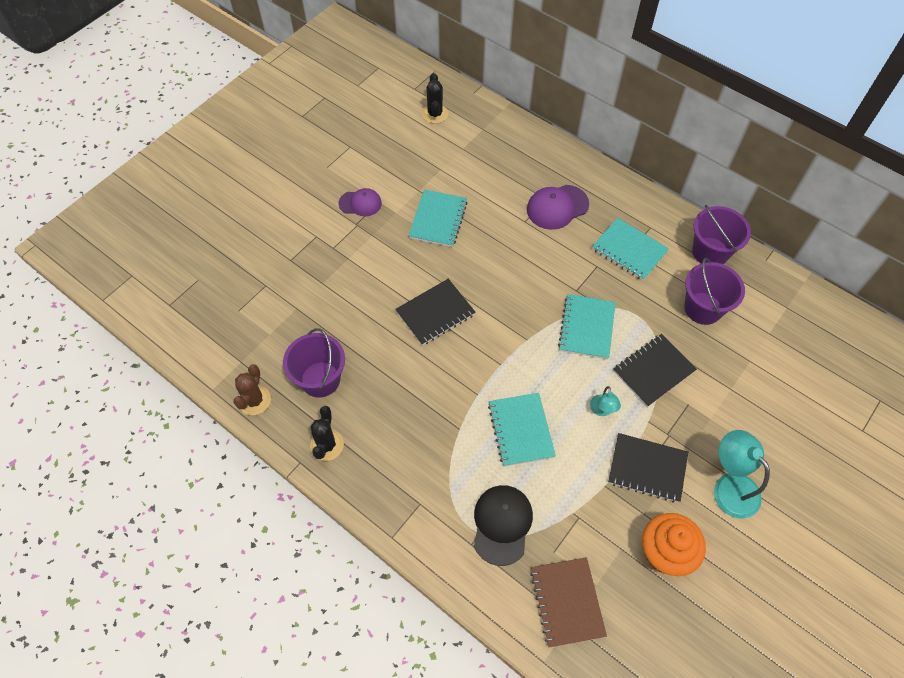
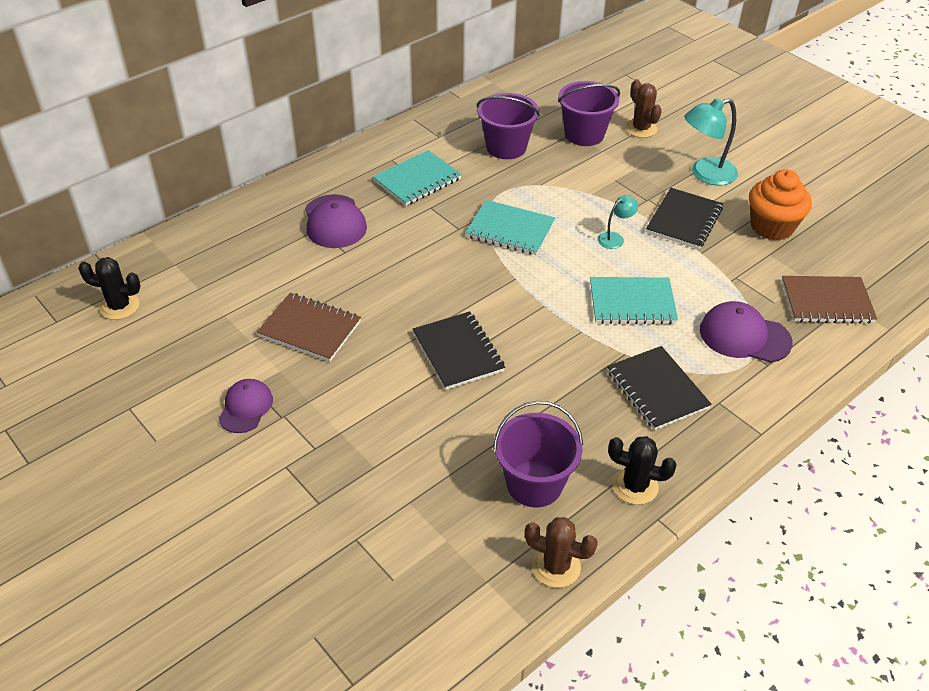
camera: 80 degrees left, 15 degrees down
(438, 219) = (310, 329): turquoise notebook -> brown notebook
(502, 524) = (744, 336): black cap -> purple cap
(602, 410) = (615, 238): turquoise lamp -> turquoise lamp turned 45 degrees counterclockwise
(653, 371) = (573, 194): black notebook -> black notebook (657, 390)
(710, 252) = (438, 128): purple bucket -> purple bucket (584, 134)
(783, 421) = (641, 129): none -> brown cactus

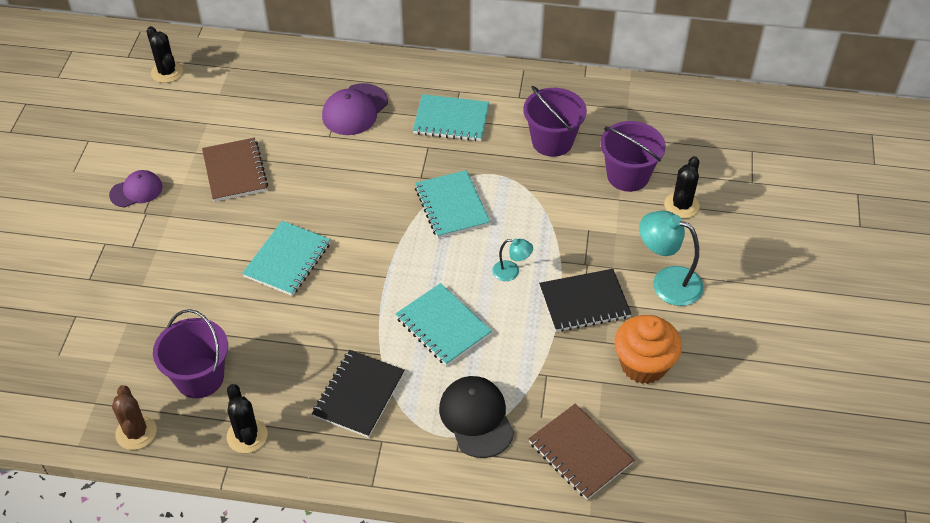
camera: 50 degrees right, 5 degrees up
(458, 352) = (287, 260): black notebook -> turquoise notebook
(641, 129) = (681, 205): brown cactus -> black cactus
(744, 336) = (476, 418): purple cap -> black cap

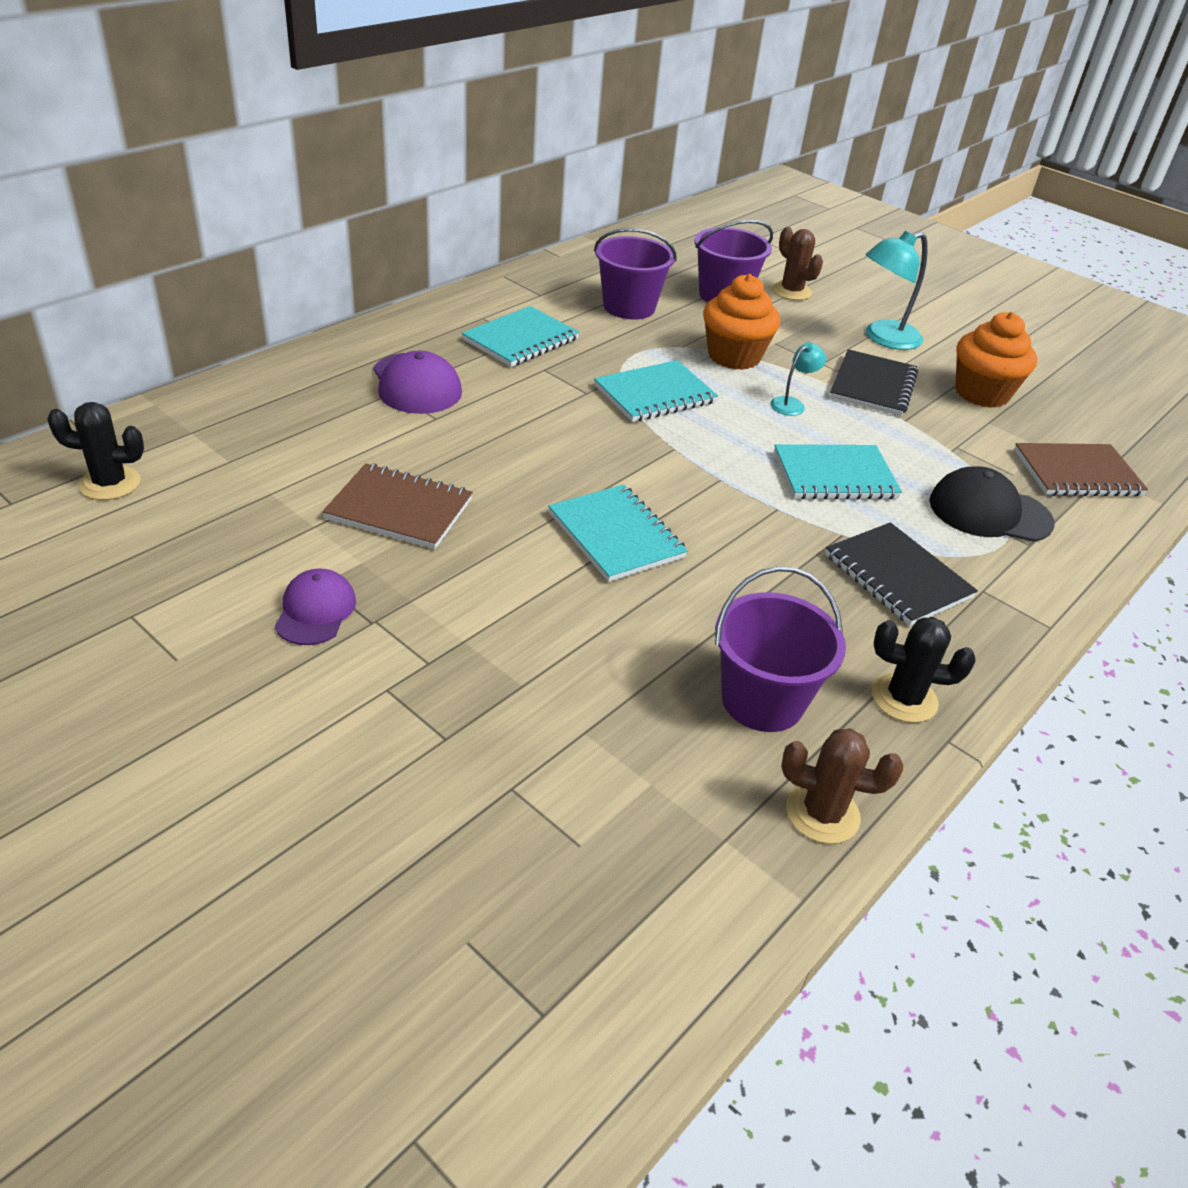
camera: 60 degrees left, 10 degrees down
(451, 206) = (655, 394): turquoise notebook -> turquoise notebook turned 45 degrees counterclockwise
(544, 218) = (734, 356): none -> orange cupcake
(681, 205) = (791, 291): black cactus -> brown cactus

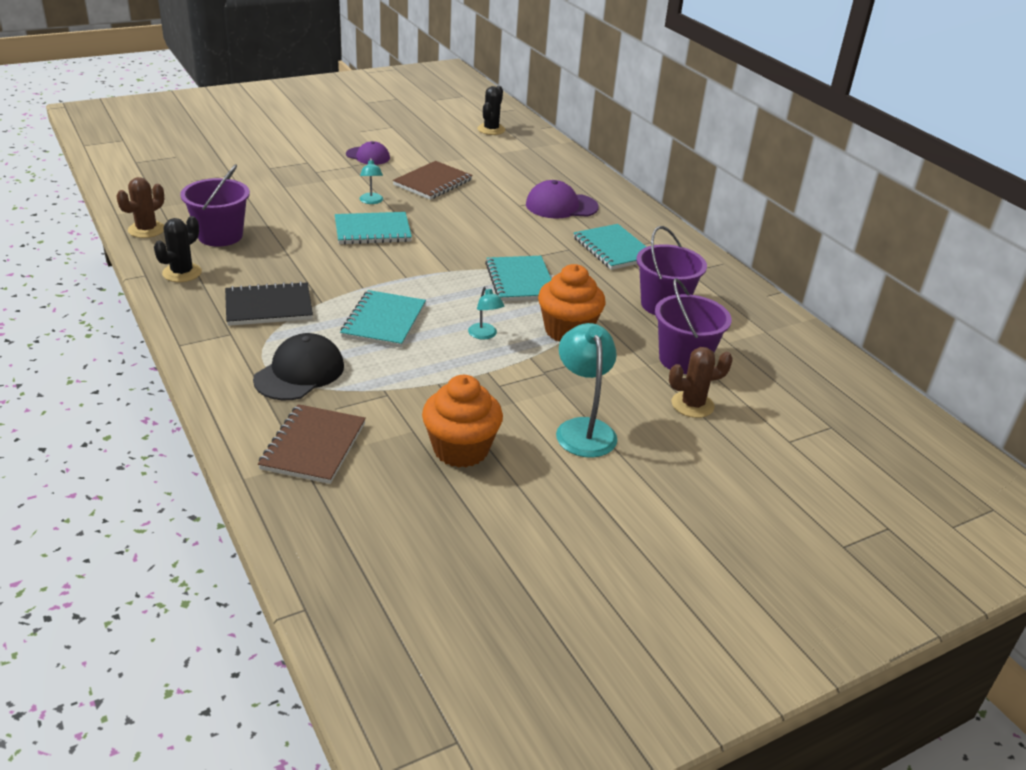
camera: 110 degrees right, 5 degrees down
(514, 560) = (371, 201): none -> turquoise lamp
(873, 386) = (497, 387): black notebook -> none

